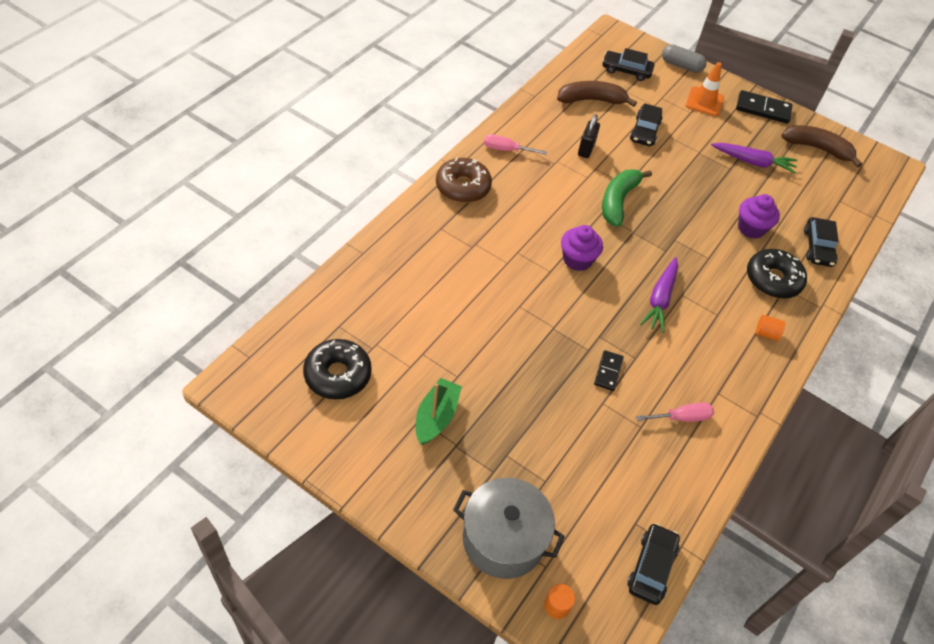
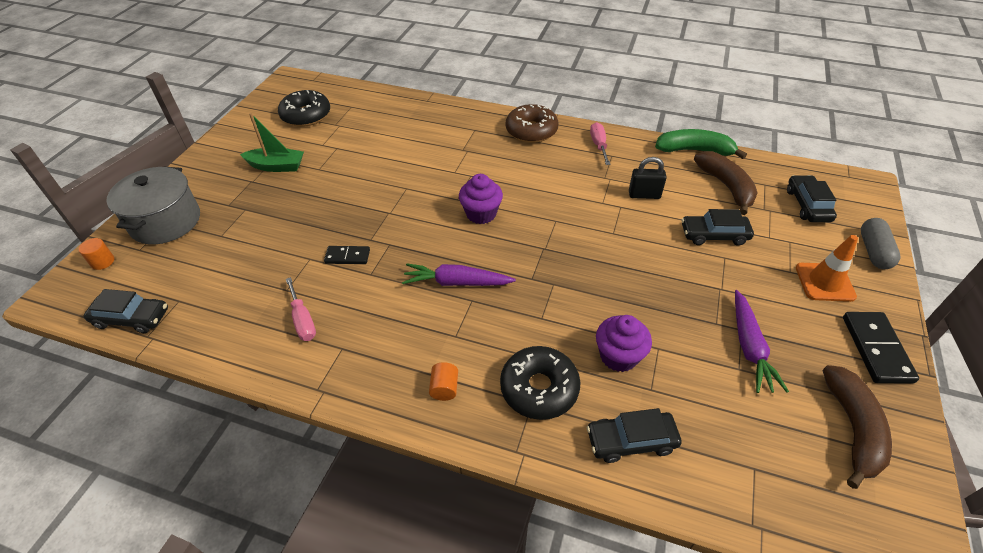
camera: 80 degrees right, 5 degrees down
(618, 201) = (582, 230): green banana -> green banana (694, 150)

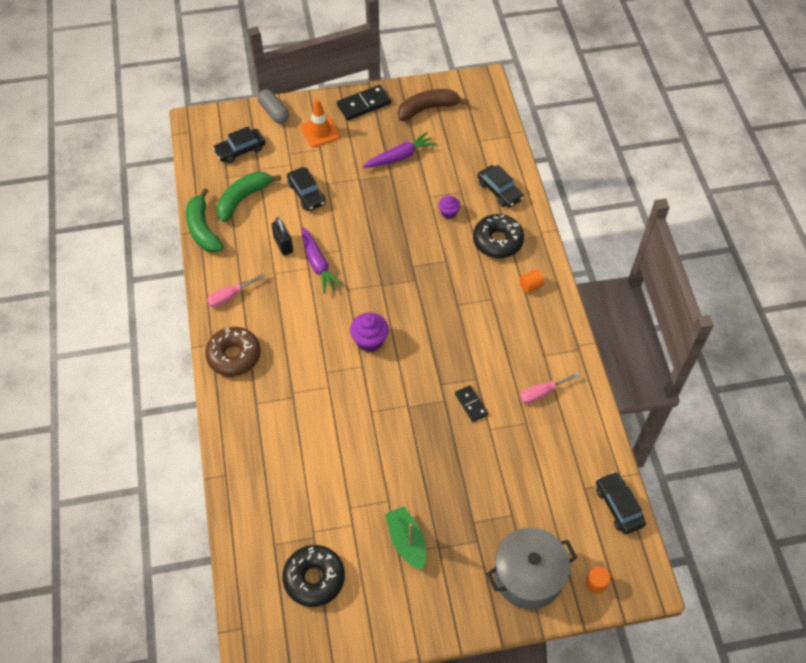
camera: 120 degrees left, 10 degrees up
(303, 320) = (541, 393): pink screwdriver -> pink screwdriver turned 150 degrees counterclockwise
(457, 282) = (448, 321): purple carrot -> purple carrot (318, 264)
(618, 356) = (448, 213): purple cupcake -> purple cupcake, size x0.62
(726, 186) = (243, 199): brown banana -> green banana
(873, 251) = (274, 112): grey capsule -> grey capsule turned 75 degrees clockwise

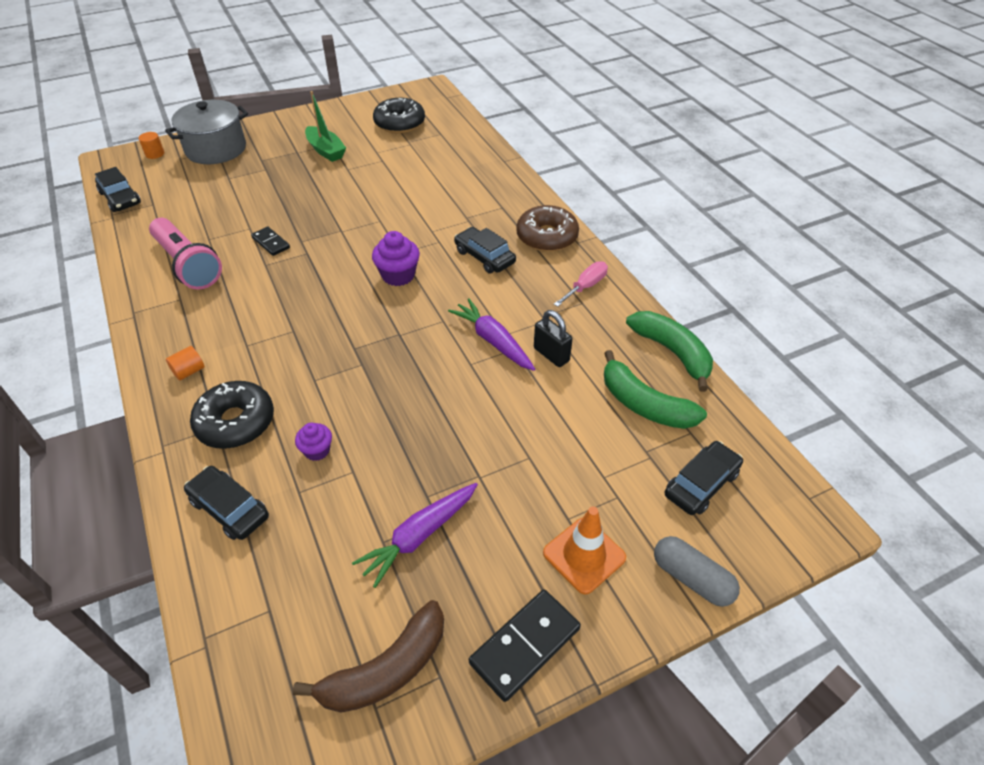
camera: 165 degrees right, 10 degrees down
(243, 199) = (644, 404): green banana -> green banana turned 105 degrees clockwise
(306, 193) = (553, 433): black car -> black car (484, 257)
(541, 393) = (188, 265): pink screwdriver -> pink flashlight

